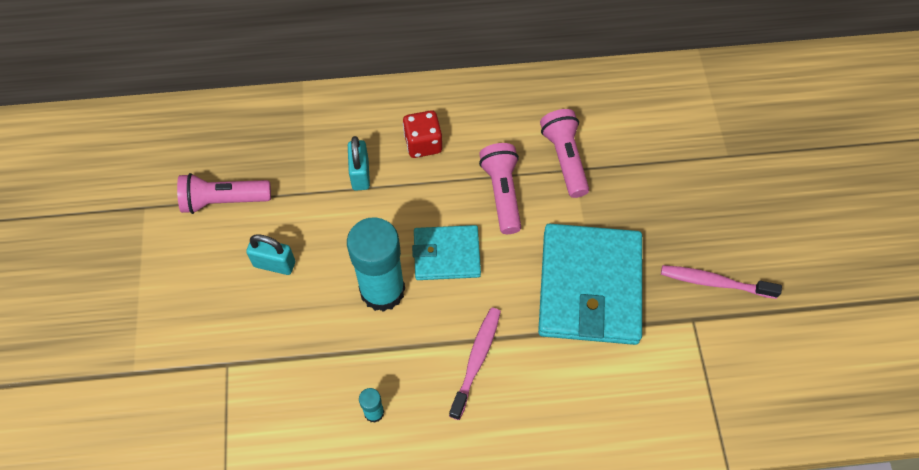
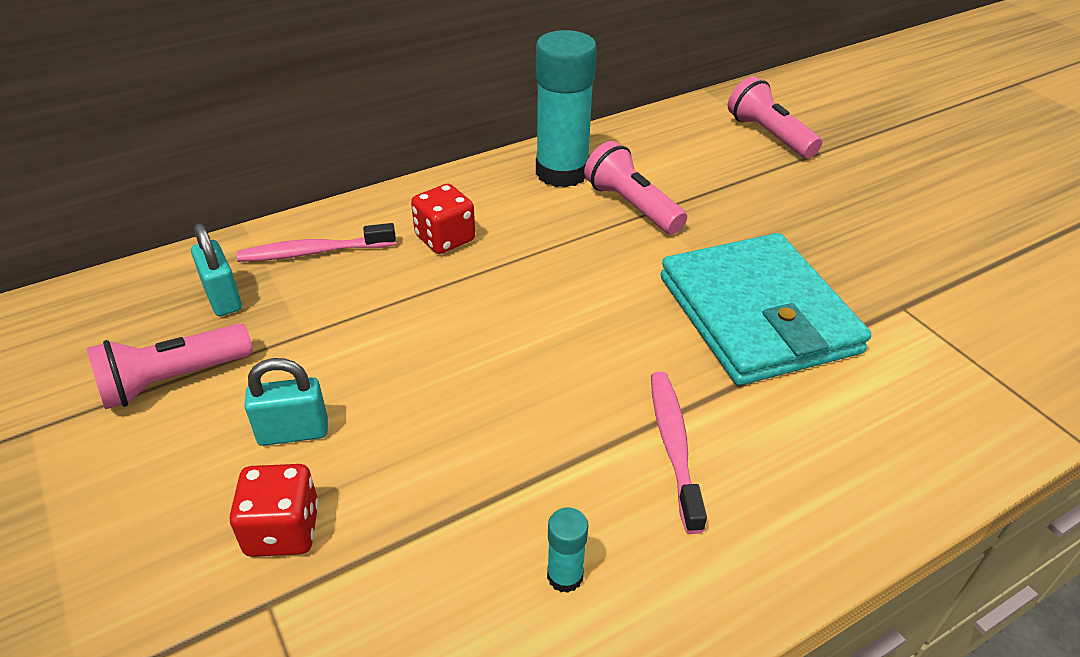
camera: 25 degrees left, 20 degrees down
(248, 325) = (283, 530): none -> red dice
(360, 174) = (375, 291): turquoise padlock -> turquoise padlock (223, 298)
(382, 290) = (482, 409): turquoise glue stick -> turquoise glue stick (562, 172)
(446, 255) = (549, 339): turquoise wallet -> none
(502, 193) = (579, 257): pink flashlight -> pink flashlight (769, 135)
(714, 282) = (893, 265): pink toothbrush -> pink toothbrush (313, 252)

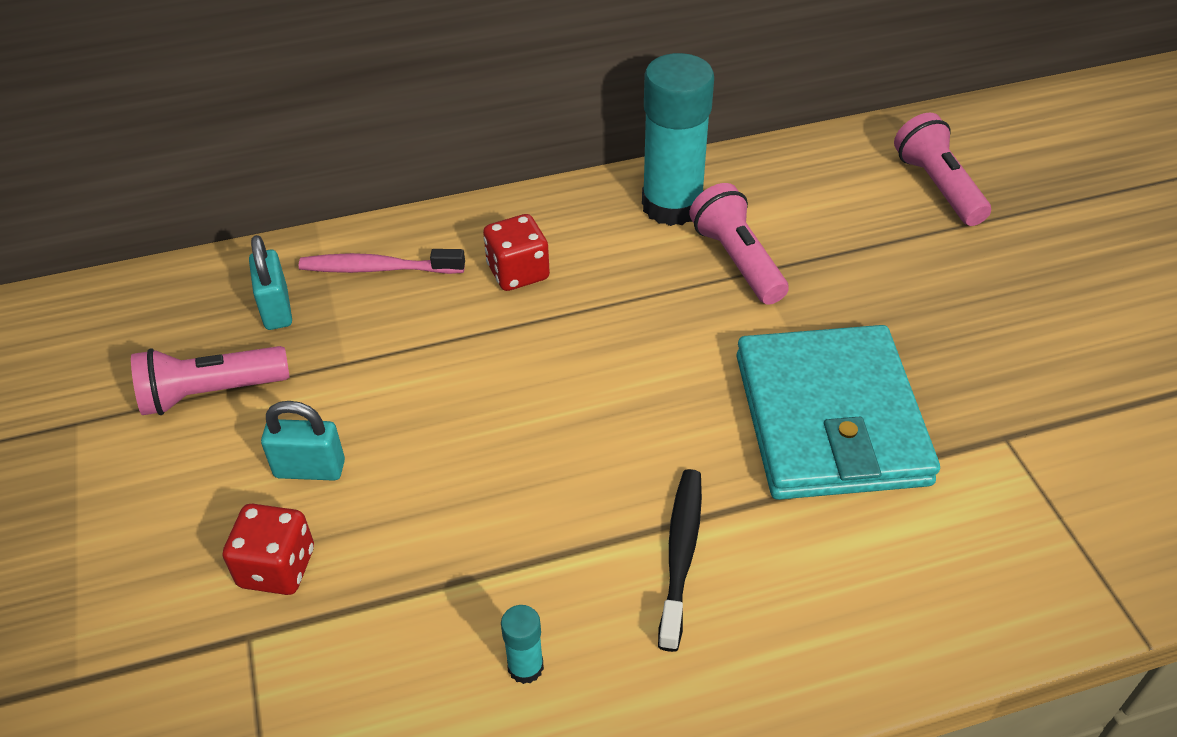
camera: 15 degrees right, 5 degrees up
(673, 446) = (681, 554): pink toothbrush -> black toothbrush

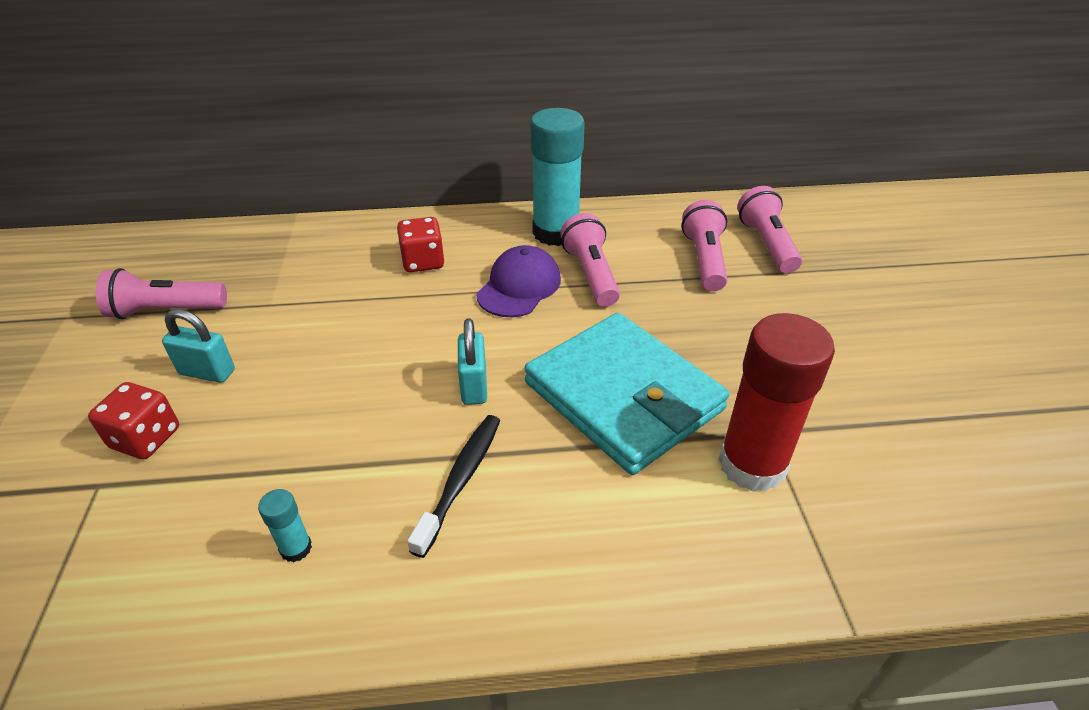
camera: 10 degrees right, 5 degrees down
(276, 309) = (241, 263): turquoise padlock -> turquoise padlock (474, 386)
(378, 269) = (324, 247): pink toothbrush -> none
(654, 291) = (519, 286): none -> purple cap
(830, 419) = (623, 396): turquoise wallet -> turquoise wallet turned 45 degrees counterclockwise
(869, 220) = (704, 260): none -> pink flashlight
(999, 479) = (752, 464): none -> red glue stick

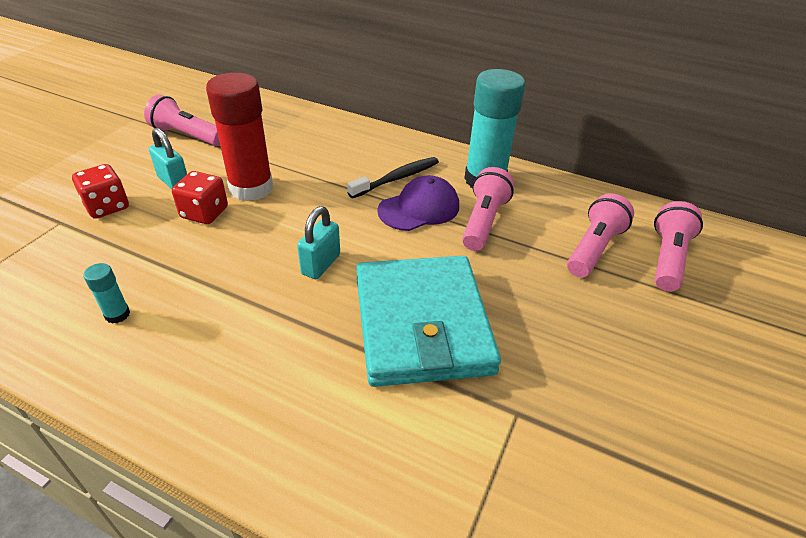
camera: 30 degrees right, 0 degrees up
(423, 261) = (367, 164): red dice -> red dice (204, 213)
(461, 480) = (251, 324): black toothbrush -> black toothbrush (397, 178)
(752, 464) = (478, 432): red glue stick -> red glue stick (251, 188)

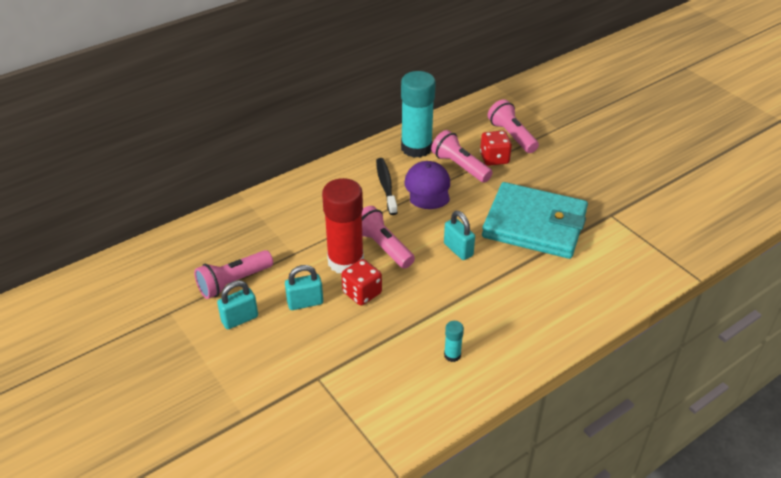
camera: 60 degrees left, 0 degrees up
(107, 207) = (314, 347): red dice -> red dice (494, 158)
(136, 153) = (240, 319): none -> turquoise padlock
(667, 258) = (535, 115): pink flashlight -> pink flashlight (383, 247)

